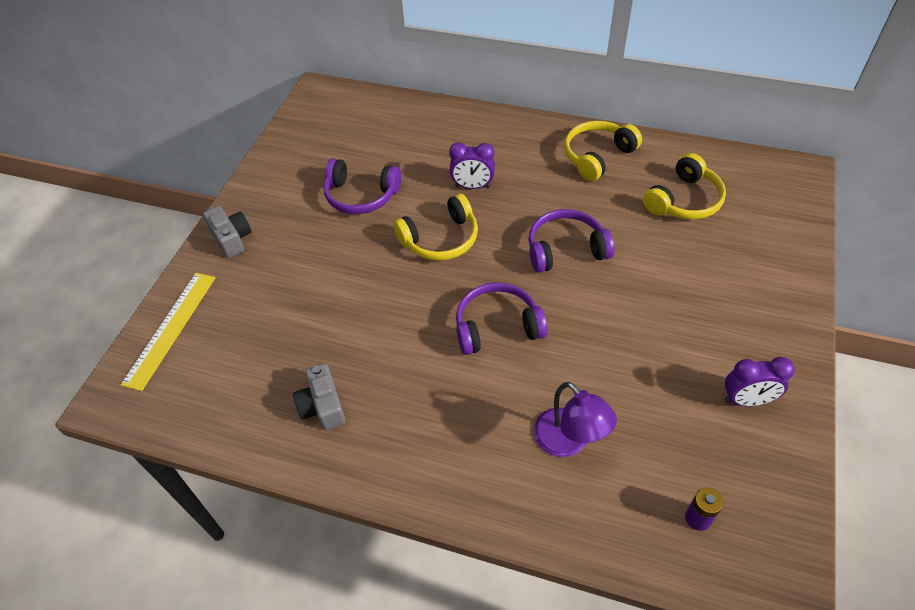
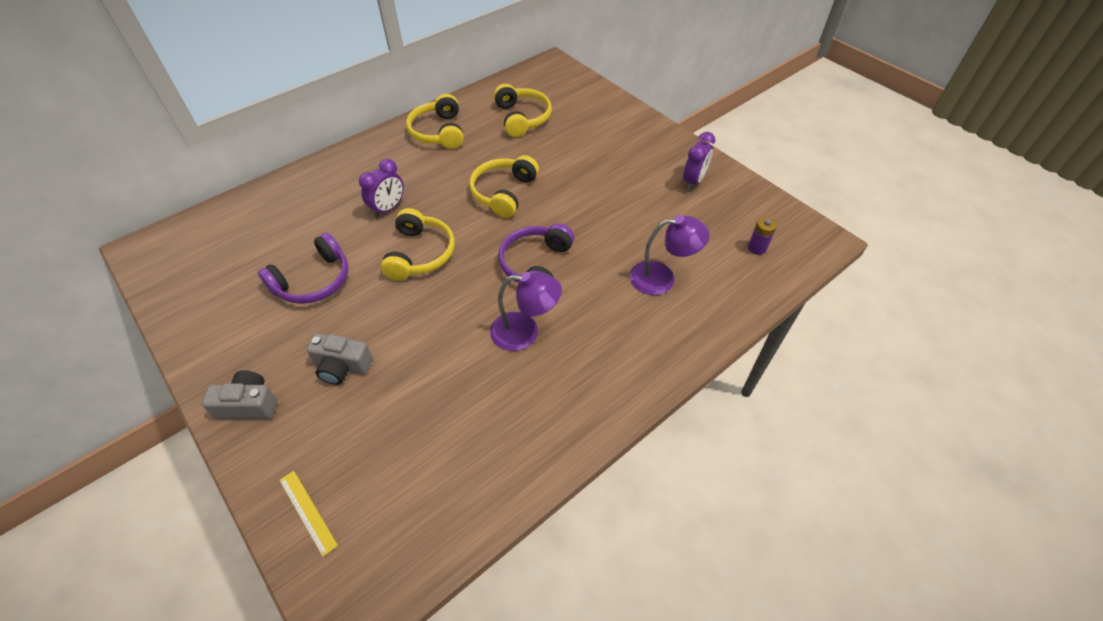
camera: 60 degrees left, 0 degrees up
(170, 329) = (307, 512): yellow ruler -> yellow ruler, size x0.56
(322, 406) = (513, 415): grey camera -> grey camera (342, 366)
(413, 364) = (525, 332): none -> purple lamp
(565, 249) = (504, 193): purple headphones -> yellow headphones

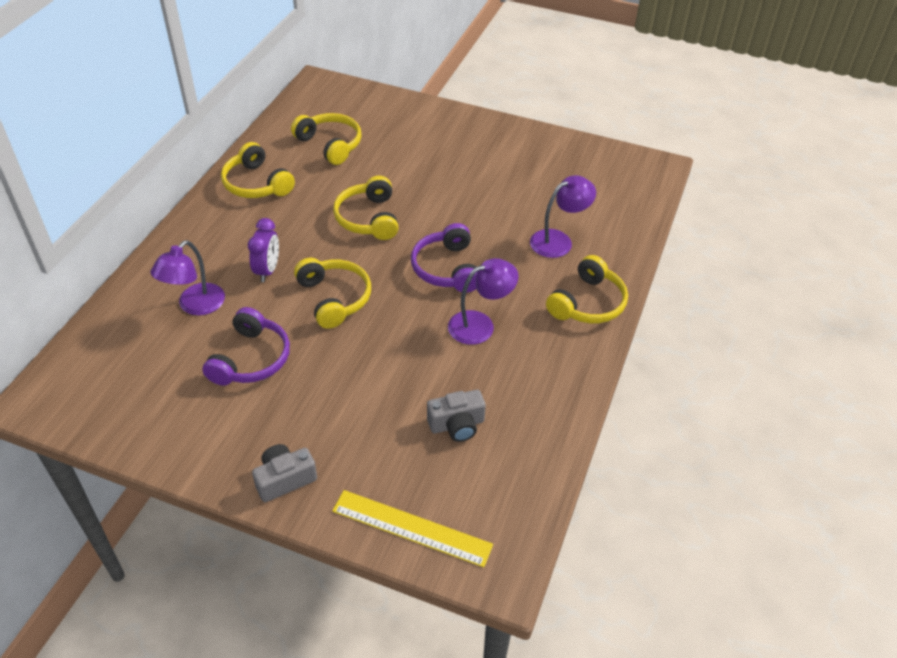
camera: 30 degrees left, 5 degrees down
(307, 512) = (411, 528): yellow ruler -> yellow ruler, size x1.78
(311, 217) = (195, 306): none -> purple lamp
(342, 366) = (344, 415): grey camera -> grey camera (457, 425)
(645, 355) = (587, 303): none -> yellow headphones
(693, 181) = (528, 153): purple clock -> none
(757, 248) = (615, 190): purple battery -> none

